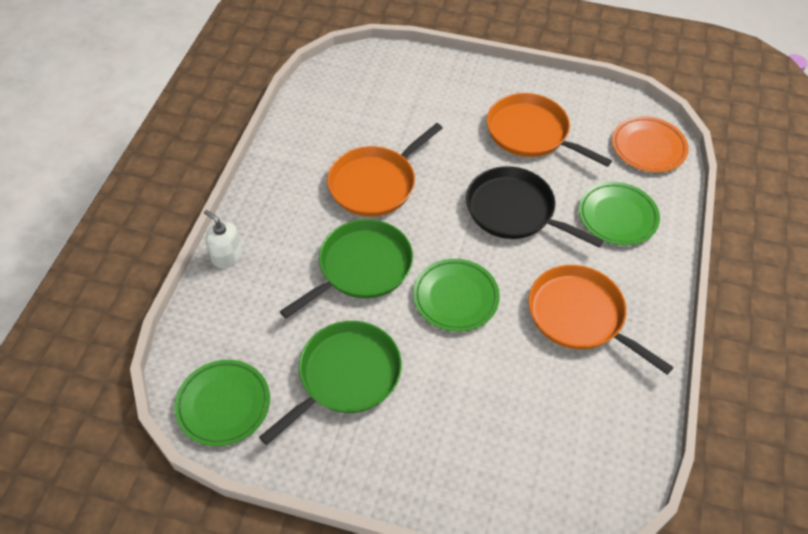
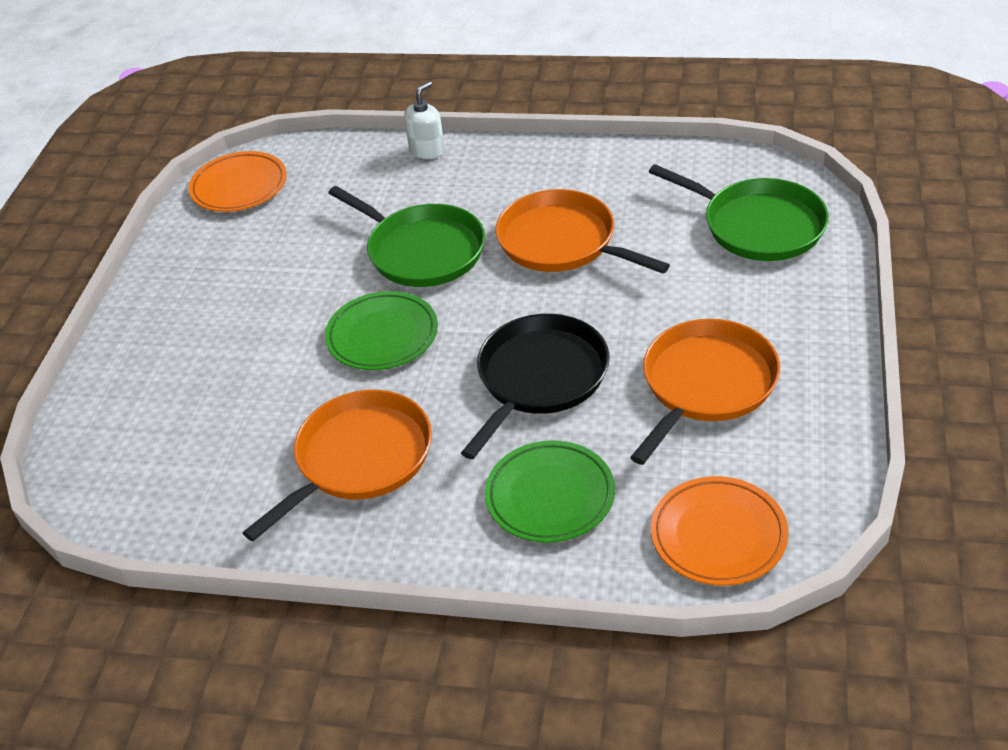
camera: 90 degrees right, 10 degrees down
(223, 405) = (239, 187): green plate -> orange plate
(345, 376) = (270, 262): green pan -> green pan (758, 225)

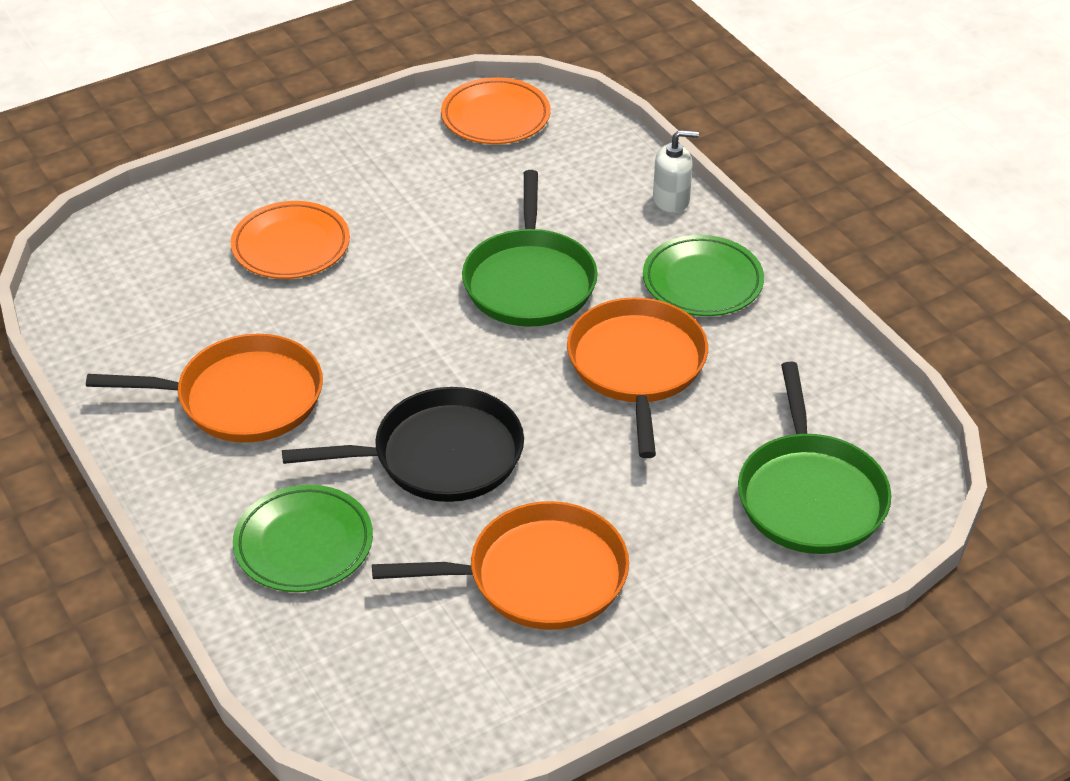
camera: 45 degrees right, 0 degrees up
(382, 336) = (397, 323): green plate -> green plate (702, 282)
(718, 535) = (353, 685): orange plate -> orange plate (291, 246)

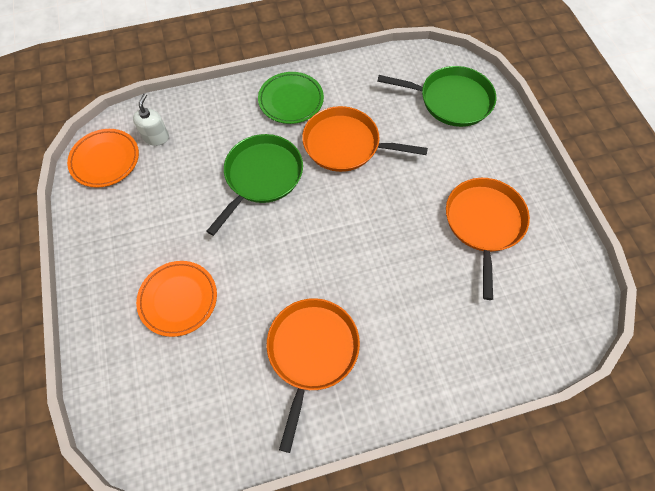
camera: 75 degrees left, 20 degrees up
(304, 544) = (441, 335): green plate -> none
(440, 455) = (388, 251): black pan -> none
(529, 281) = (261, 177): green pan -> green pan turned 75 degrees counterclockwise
(671, 200) = (221, 96): white soap dispenser -> white soap dispenser (156, 137)

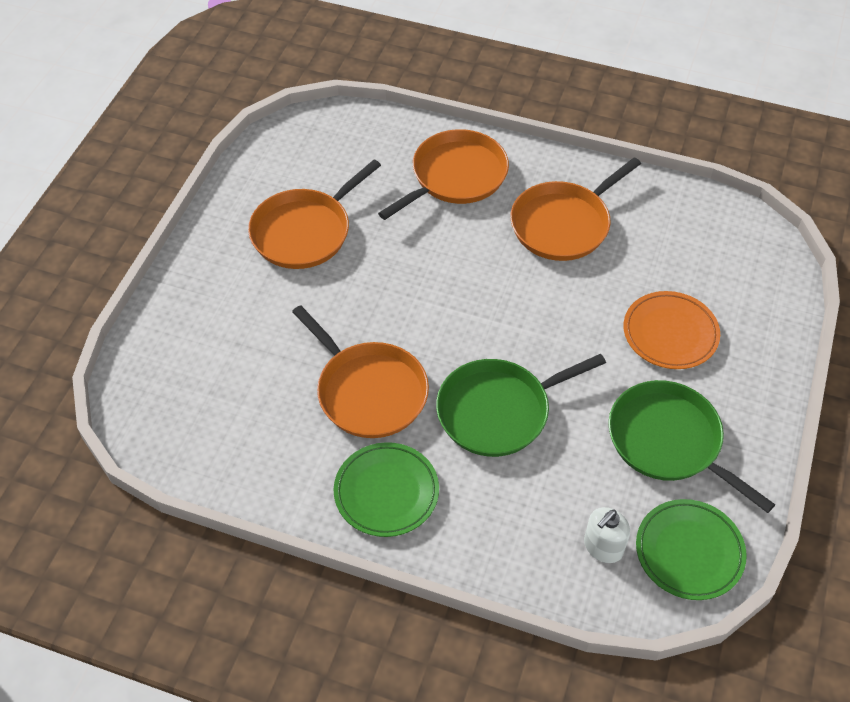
camera: 145 degrees left, 10 degrees down
(105, 160) = (689, 552): orange plate -> green plate
(427, 344) = (455, 176): none -> orange pan
(451, 100) = (192, 370): green pan -> green pan (669, 441)

